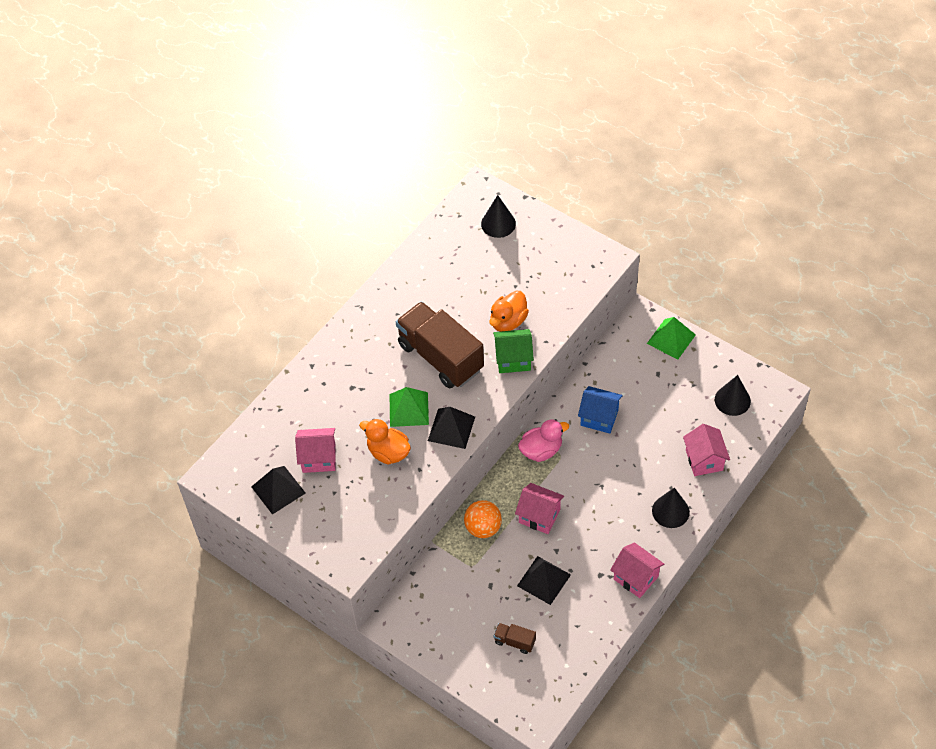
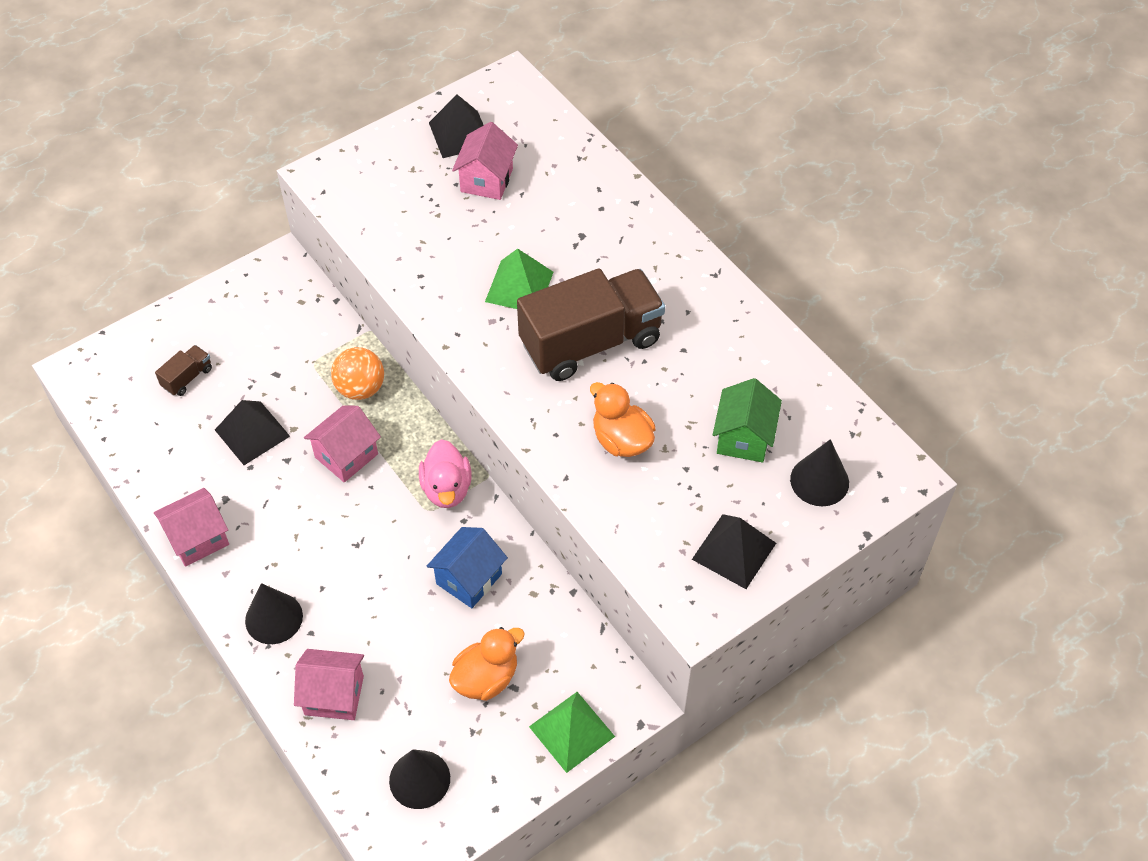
camera: 105 degrees right, 0 degrees up
(388, 452) = (461, 250): orange duck -> orange duck (486, 678)
(451, 428) = (466, 324): black pyramid -> black pyramid (734, 551)
(513, 359) = (550, 427): green house -> green house (743, 438)

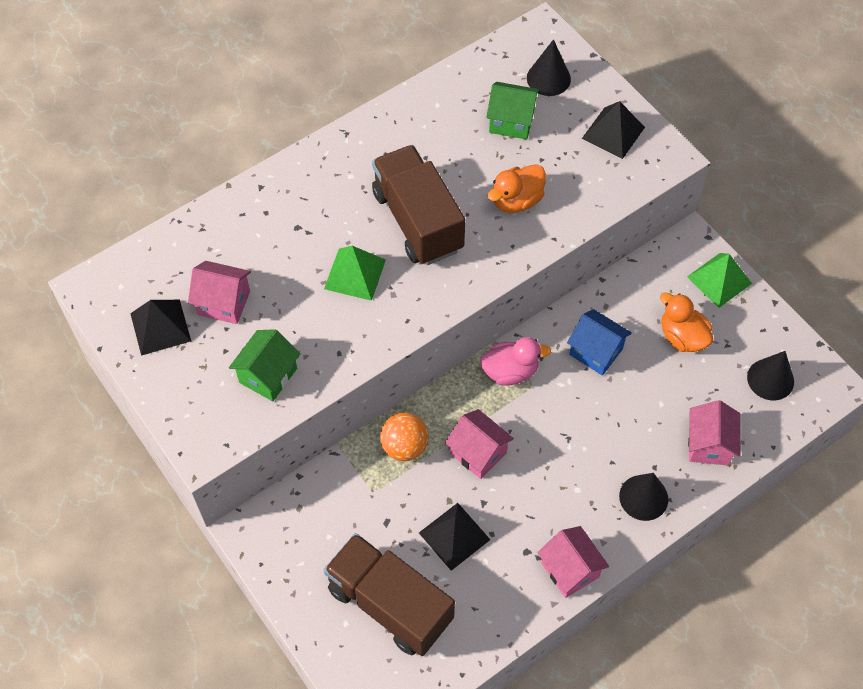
camera: 90 degrees left, 5 degrees up
(187, 378) = (390, 604): brown truck -> brown truck, size x2.44
(397, 219) = (268, 375): none -> green house

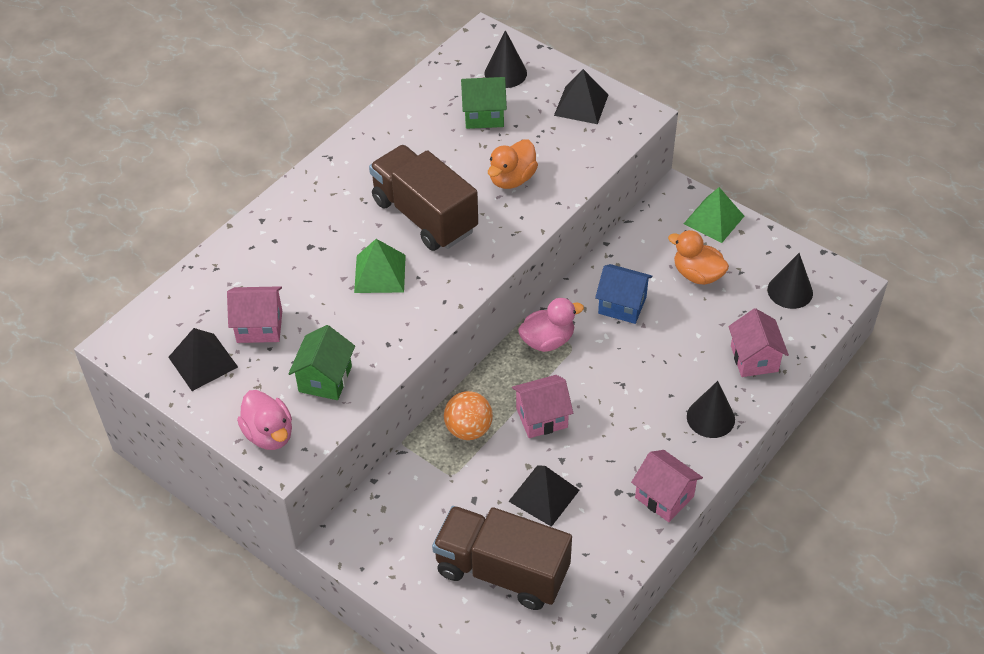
camera: 15 degrees left, 10 degrees down
(198, 420) = (269, 434): none -> pink duck
(478, 453) = (541, 417): pink house -> pink house turned 45 degrees counterclockwise

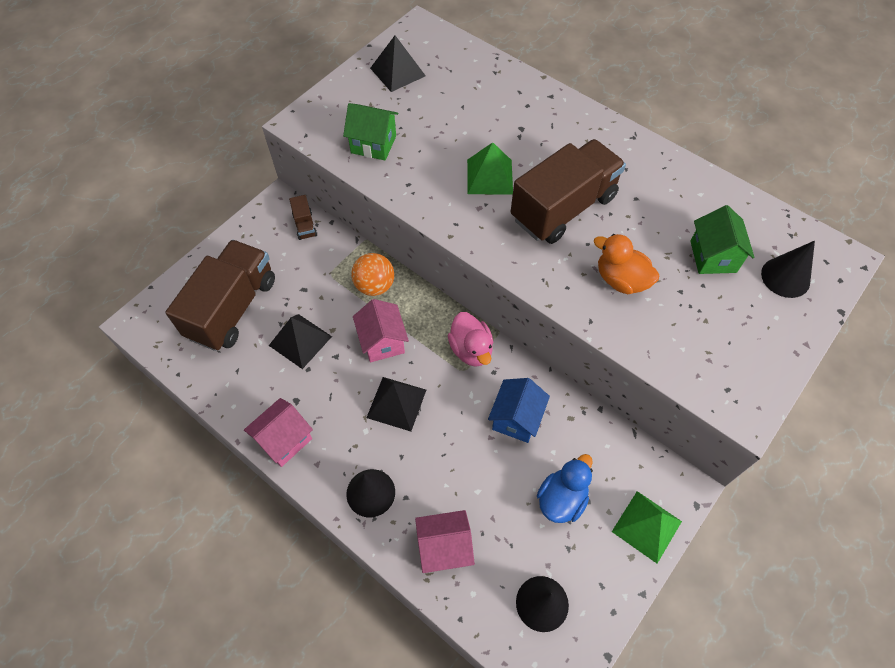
camera: 90 degrees right, 10 degrees up
(259, 326) = (431, 102): pink house -> none
(269, 434) = (322, 114): pink duck -> none
(378, 508) = (305, 225): none -> brown truck
(581, 105) = (748, 350): black pyramid -> black pyramid (396, 403)
(697, 274) = (561, 499): orange duck -> blue duck

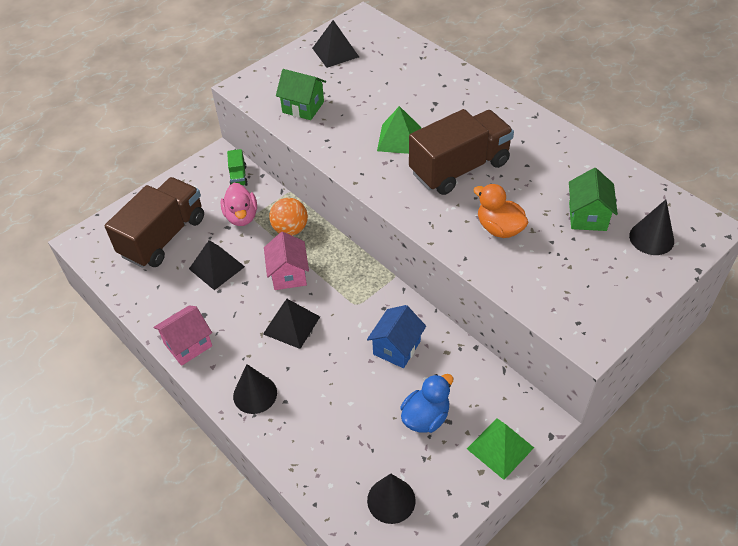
camera: 10 degrees right, 10 degrees down
(305, 225) = (238, 176): brown truck -> green truck
(444, 547) = (312, 445): pink house -> none
(471, 349) = (366, 288): pink duck -> pink duck (241, 216)

